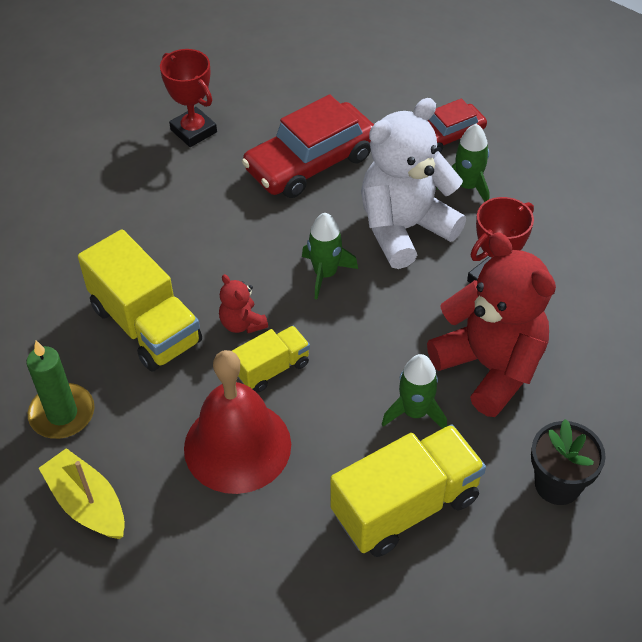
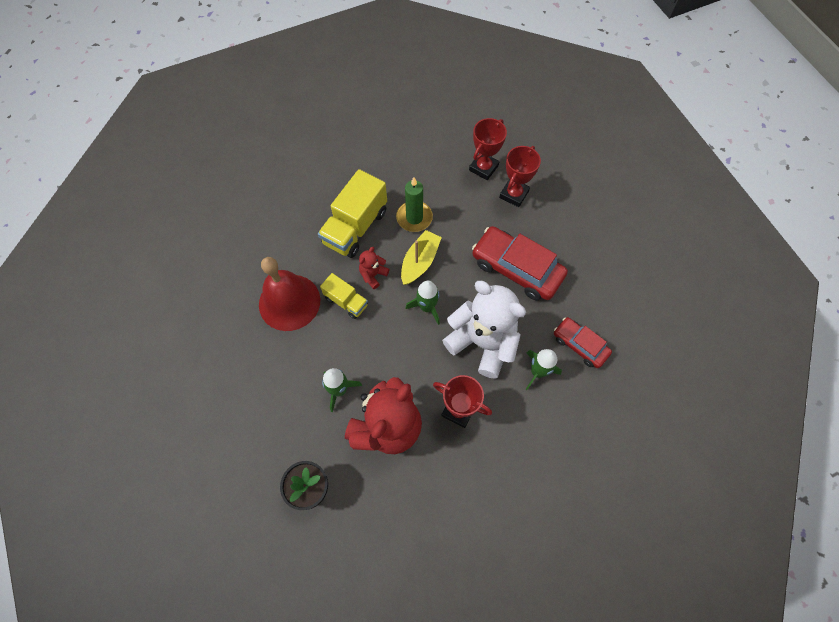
camera: 70 degrees right, 15 degrees up
(62, 414) = (286, 212): green candle -> green candle (414, 218)
(87, 503) = (236, 245): yellow boat -> yellow boat (420, 262)
(130, 149) = (483, 168): none -> red trophy
(405, 506) = (273, 403): yellow truck -> none

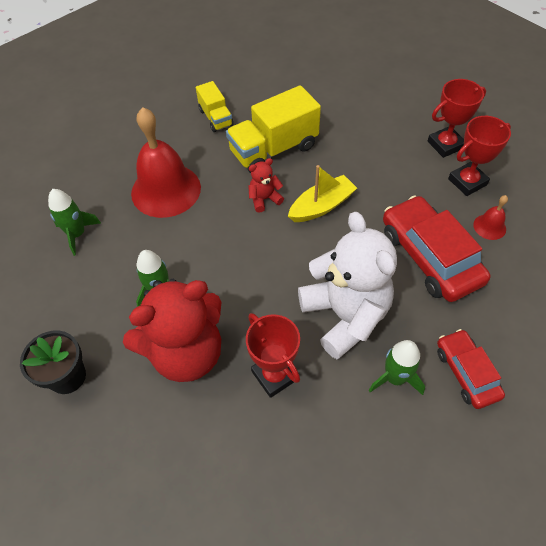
camera: 30 degrees right, 10 degrees down
(346, 301) = (221, 212): yellow truck -> yellow truck (216, 118)
(414, 218) = (340, 163): green candle -> none
(427, 307) = (303, 253): green rocket -> green rocket (77, 234)
(545, 226) = (489, 227): none -> red bell

